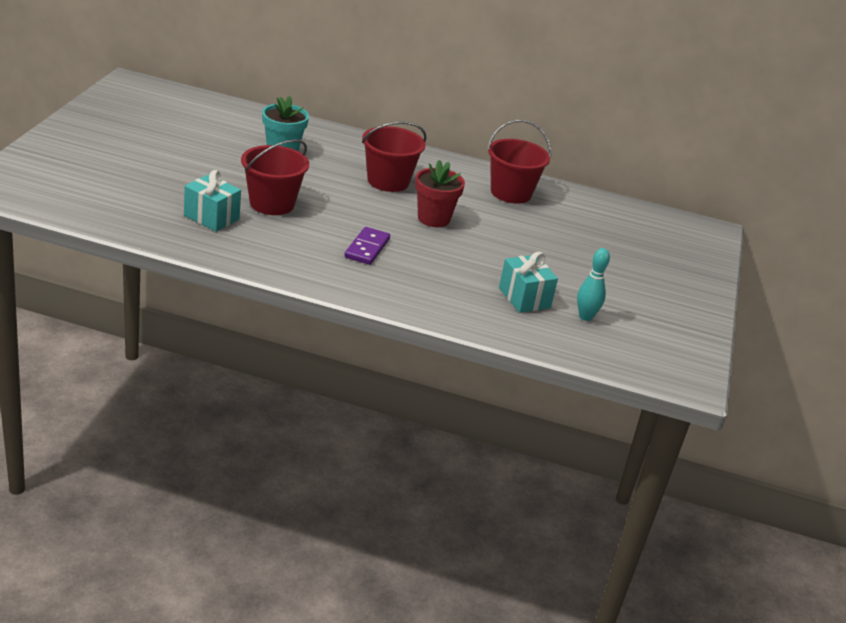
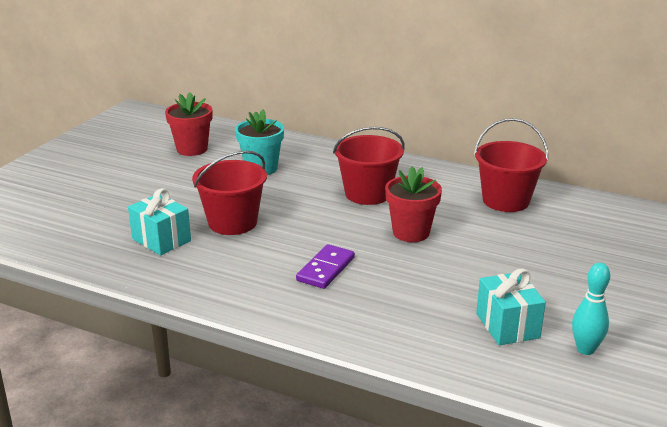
camera: 15 degrees right, 5 degrees down
(208, 128) = (192, 149): none -> red flower pot

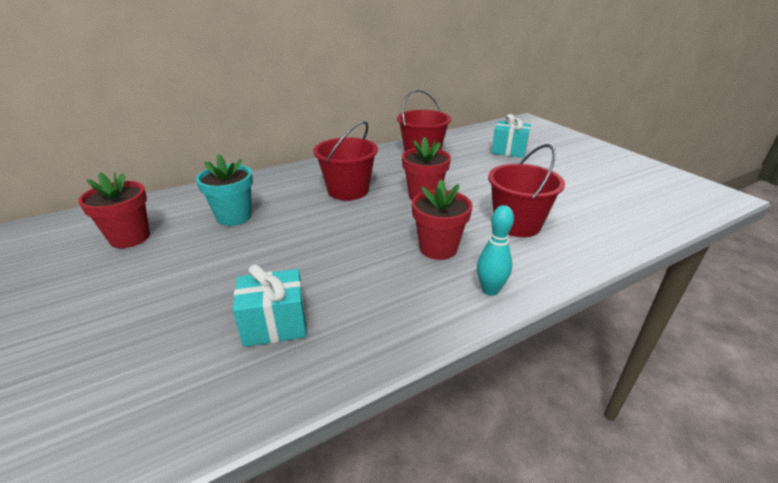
camera: 55 degrees left, 5 degrees up
(232, 222) = (303, 266): red bucket -> red bucket (516, 224)
(325, 269) = (438, 248): purple domino -> red flower pot
(507, 326) = (574, 209): turquoise gift -> turquoise gift (508, 151)
(585, 349) = (615, 197): turquoise bowling pin -> turquoise bowling pin (490, 290)

